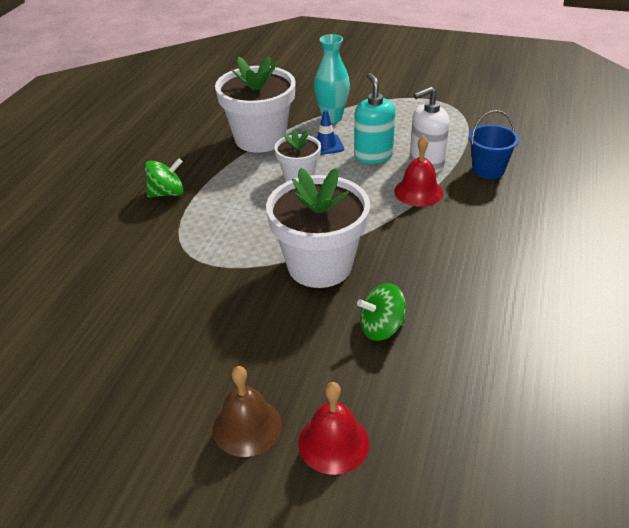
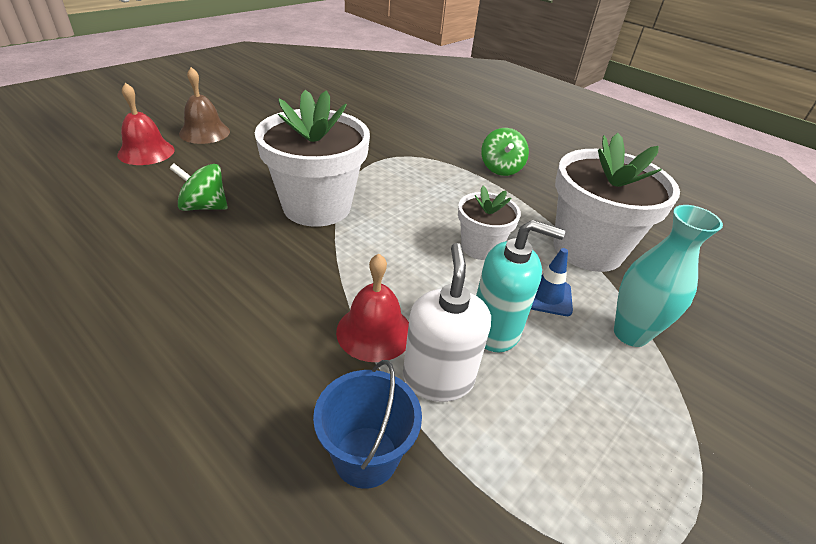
camera: 110 degrees right, 0 degrees up
(381, 328) = (204, 207): green spinning top -> green spinning top turned 90 degrees counterclockwise

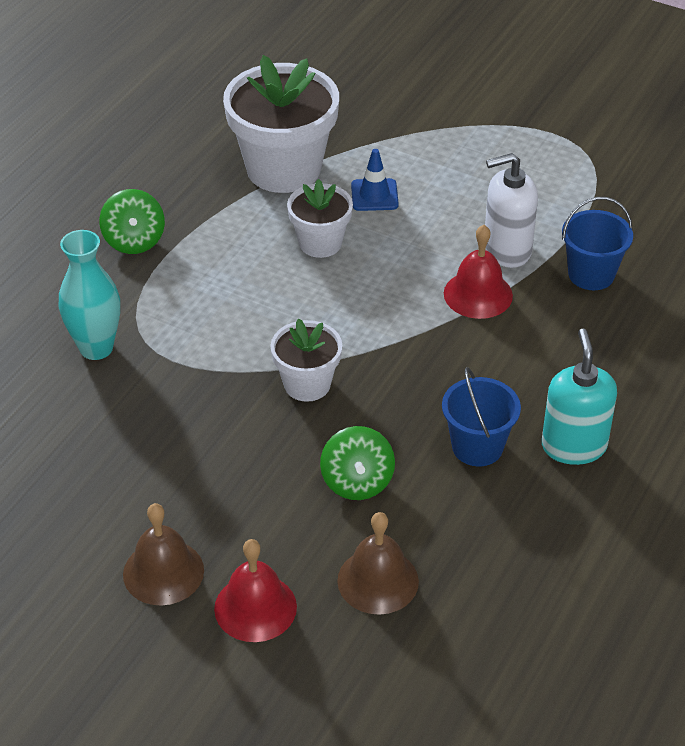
camera: 100 degrees left, 5 degrees up
(111, 195) = (378, 580): none -> brown bell
(181, 274) = (477, 447): none -> blue bucket
(317, 206) = (307, 384): white flower pot -> white flower pot, size x0.55
(495, 330) = (436, 224): turquoise soap dispenser -> turquoise soap dispenser (573, 446)
(501, 168) = (134, 240): green spinning top -> green spinning top turned 90 degrees clockwise
(630, 334) = (398, 148): turquoise vase -> turquoise vase (96, 348)

